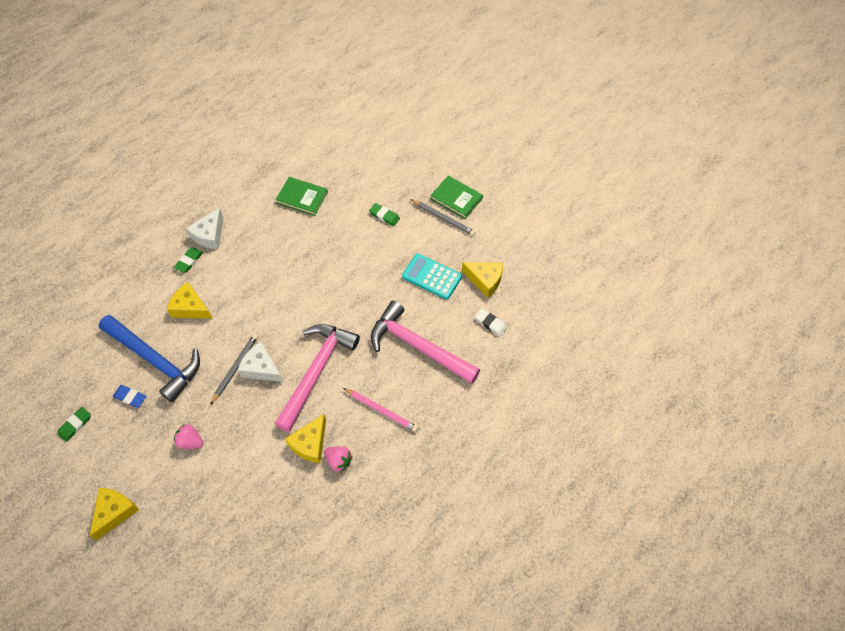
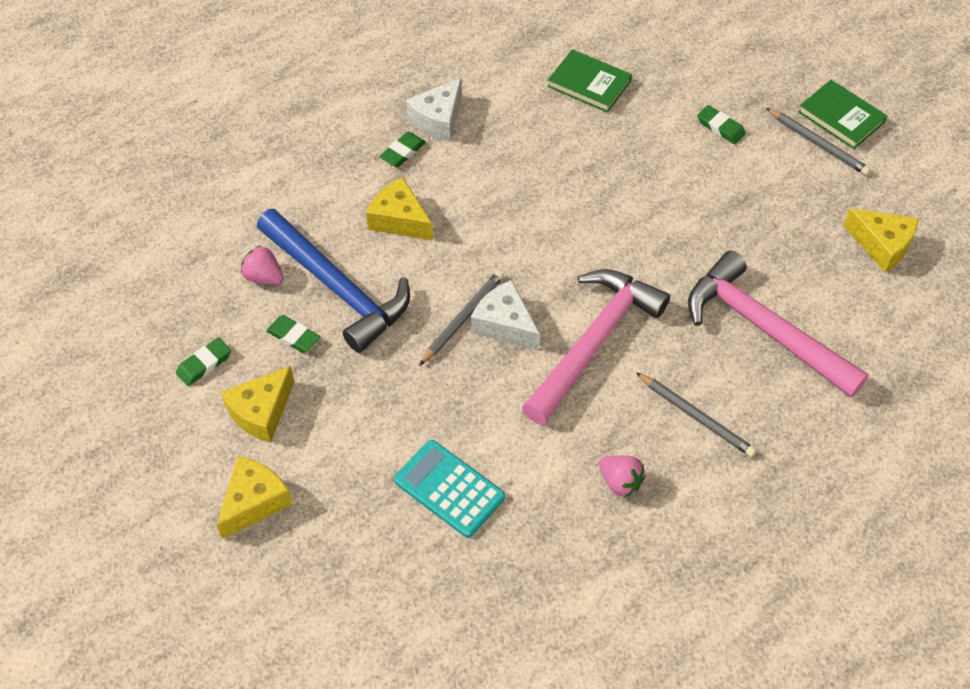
camera: 10 degrees right, 5 degrees down
(130, 397) = (293, 336): blue eraser -> green eraser
(190, 441) = (383, 416): pink strawberry -> pink strawberry (264, 277)
(310, 444) = (575, 449): yellow cheese -> yellow cheese (261, 412)
(381, 410) = (696, 416): pink pencil -> grey pencil
(431, 277) = (793, 228): turquoise calculator -> turquoise calculator (449, 489)
(490, 323) = (887, 311): white eraser -> none

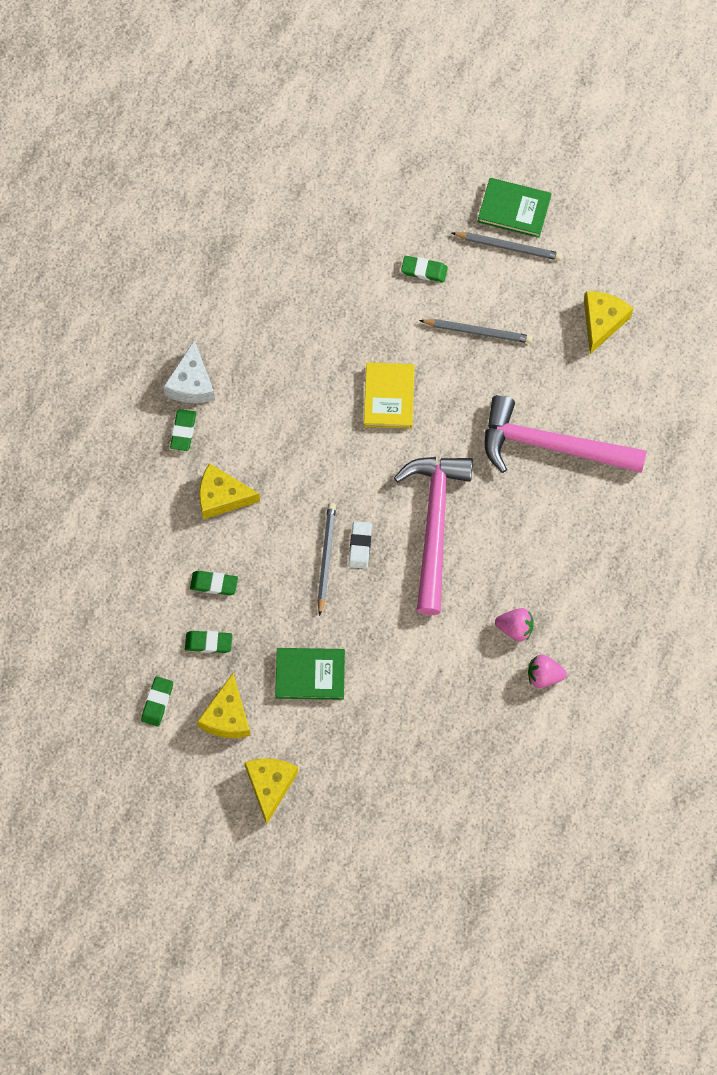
camera: 30 degrees left, 15 degrees up
(264, 277) = (150, 605): pink strawberry -> pink strawberry (544, 675)
(337, 288) = (214, 584): blue hammer -> green eraser
(449, 489) = (400, 699): turquoise calculator -> none
(504, 324) = (360, 546): white cheese -> white eraser
(589, 84) = (294, 281): green book -> green book (310, 675)
(619, 212) = (389, 397): none -> yellow book
(696, 416) = (540, 546): grey pencil -> grey pencil (478, 331)
(881, 245) = (602, 322): yellow cheese -> yellow cheese turned 75 degrees counterclockwise

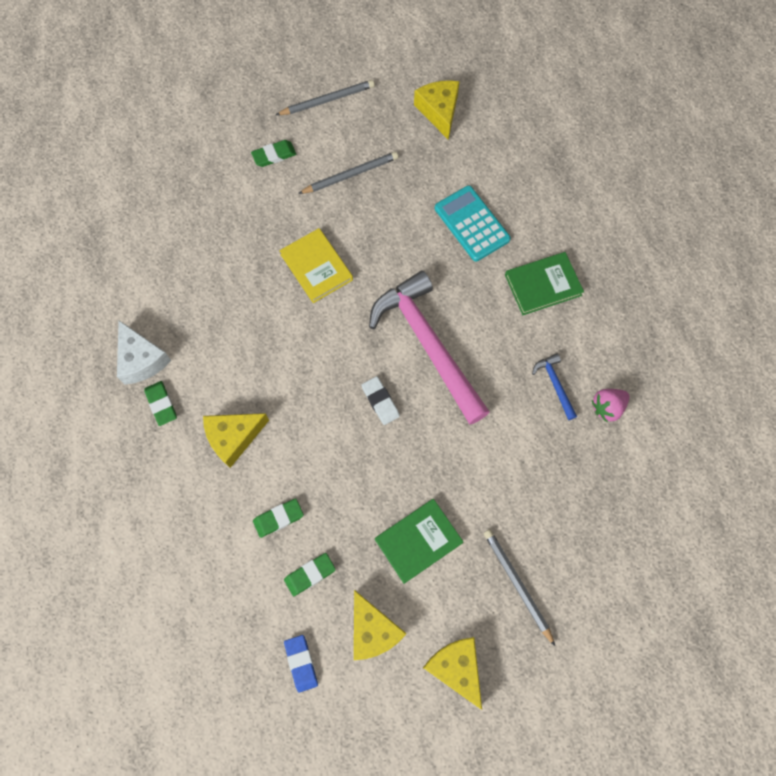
camera: 35 degrees left, 0 degrees up
(157, 702) = (301, 663): green eraser -> blue eraser
(325, 558) = (359, 431): grey pencil -> grey pencil (517, 585)
(514, 209) = (311, 71): green book -> green book (543, 285)
(515, 628) = (555, 384): pink strawberry -> blue hammer
(551, 445) = (471, 224): pink hammer -> turquoise calculator

